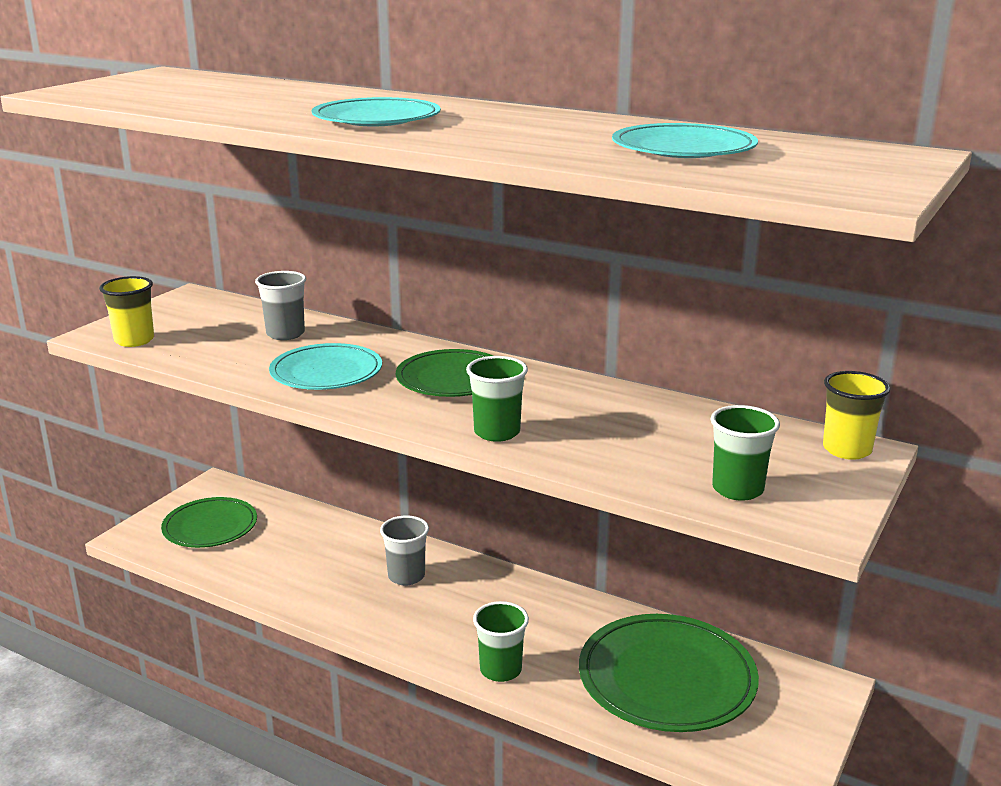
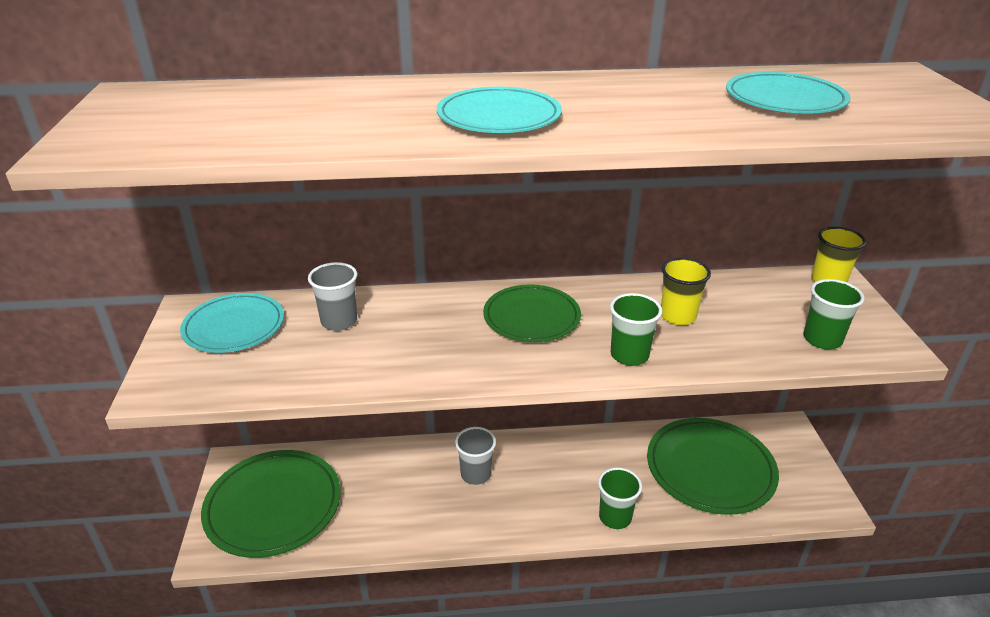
camera: 35 degrees left, 10 degrees up
(134, 340) = (204, 382): yellow cup -> yellow cup (678, 316)
(210, 527) = (273, 506): green plate -> green plate, size x1.54
(326, 372) = (430, 349): turquoise plate -> turquoise plate (234, 327)

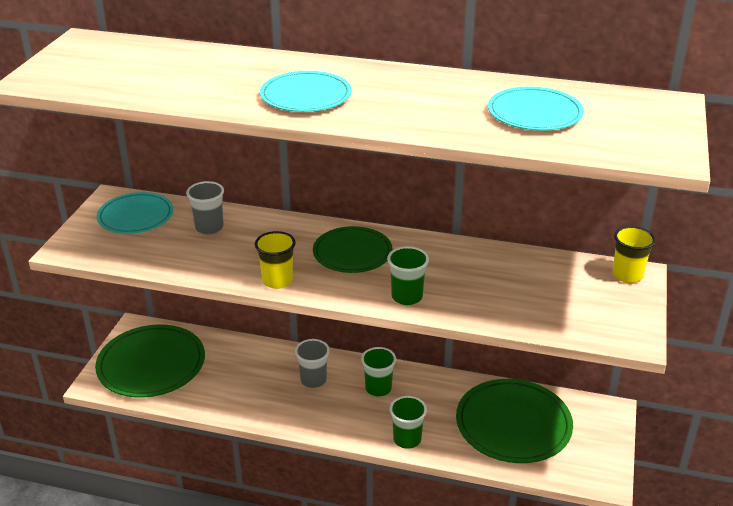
camera: 20 degrees right, 0 degrees up
(678, 316) = (470, 276): yellow cup -> yellow cup (277, 281)
(822, 339) = (576, 319): green cup -> green cup (378, 388)

